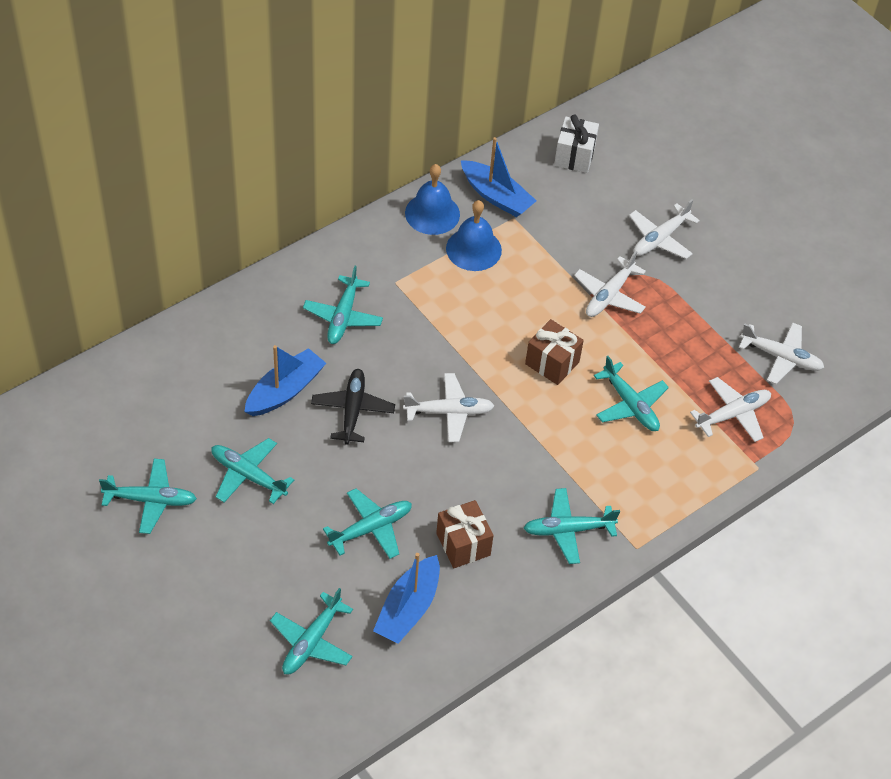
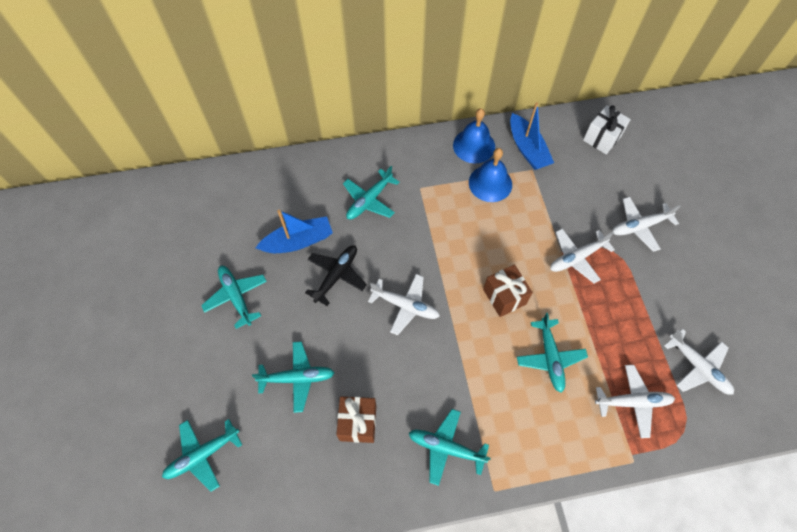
camera: 30 degrees right, 10 degrees up
(151, 500) = (162, 288): turquoise plane -> none
(408, 608) = (287, 460): blue boat -> none

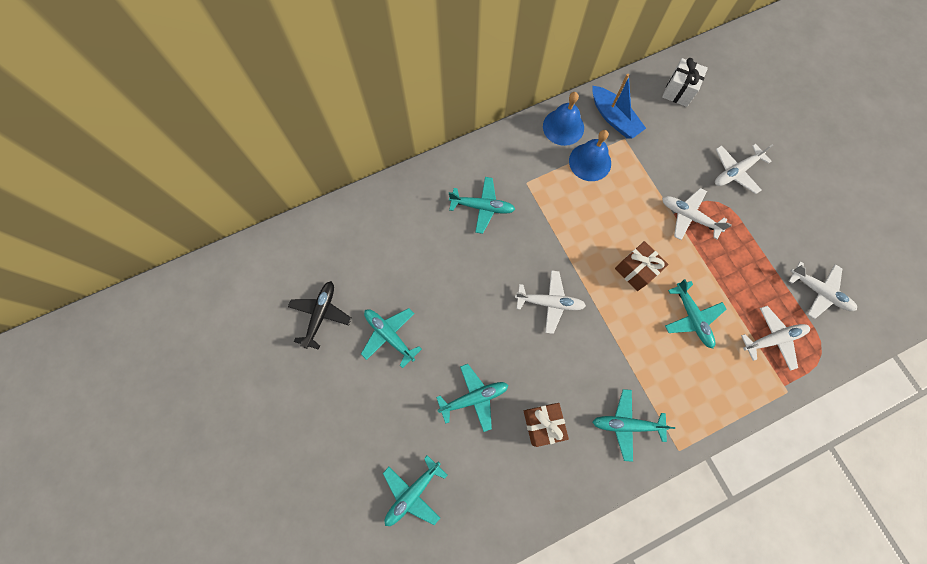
camera: 15 degrees left, 10 degrees up
(298, 241) = (429, 265): blue boat -> none
(337, 275) = (477, 290): black plane -> black plane (321, 314)
(369, 200) = (482, 207): turquoise plane -> turquoise plane turned 105 degrees counterclockwise
(576, 258) = (688, 216): white plane -> white plane turned 75 degrees clockwise

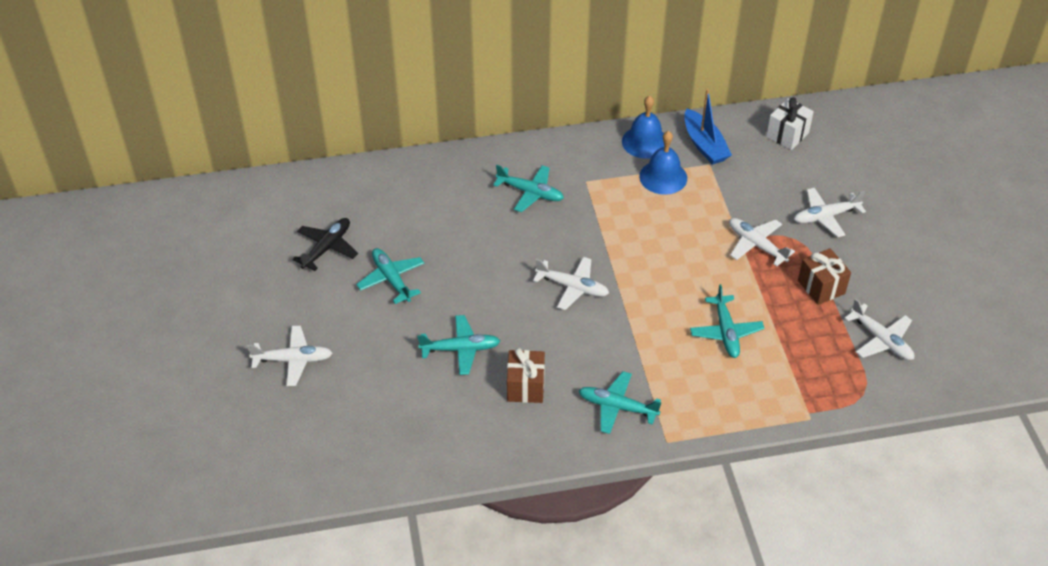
camera: 15 degrees right, 25 degrees down
(412, 493) = (366, 413): turquoise plane -> none
(635, 270) = (678, 279): brown gift -> brown gift (821, 287)
(773, 339) = (811, 369): white plane -> white plane (293, 360)

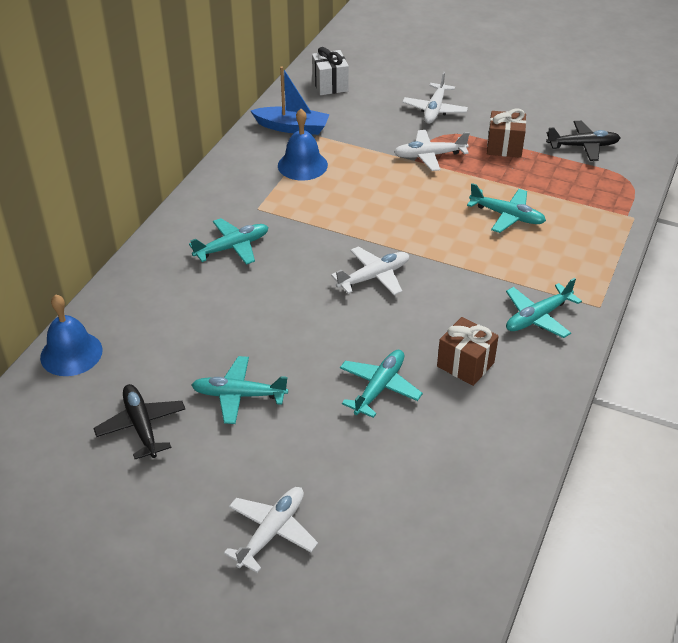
camera: 55 degrees left, 5 degrees down
(645, 142) = (251, 155): blue bell -> blue bell (71, 353)
(881, 340) = (583, 146): white plane -> black plane

